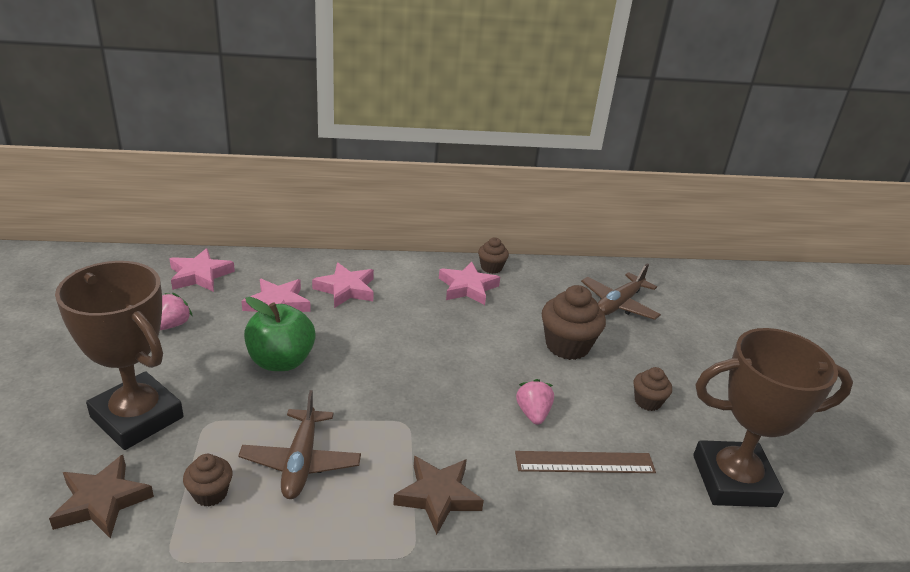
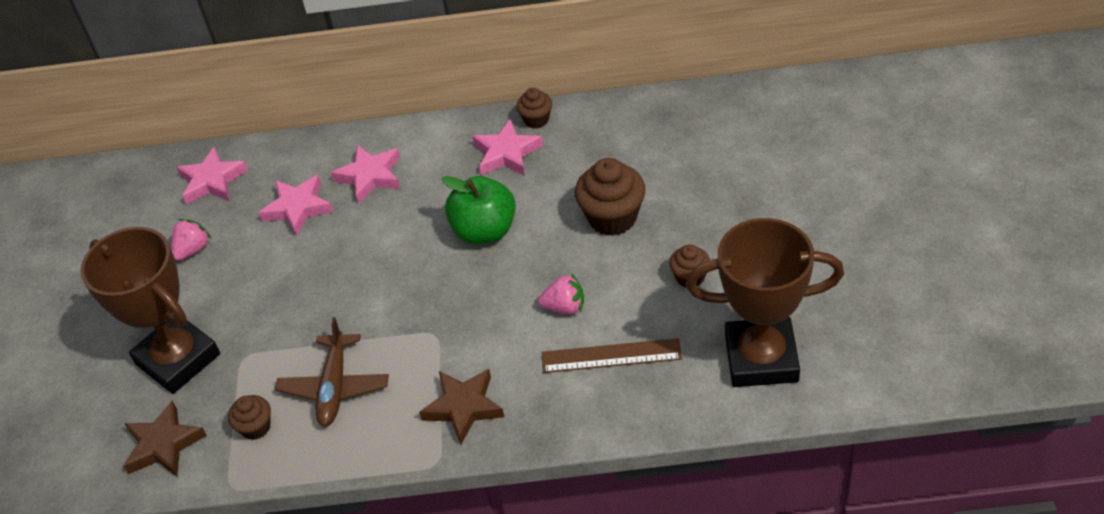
camera: 10 degrees right, 15 degrees up
(281, 361) = (307, 278): green apple -> green apple (484, 231)
(533, 413) = (564, 307): pink strawberry -> pink strawberry turned 90 degrees clockwise
(618, 304) = (681, 151): brown plane -> none

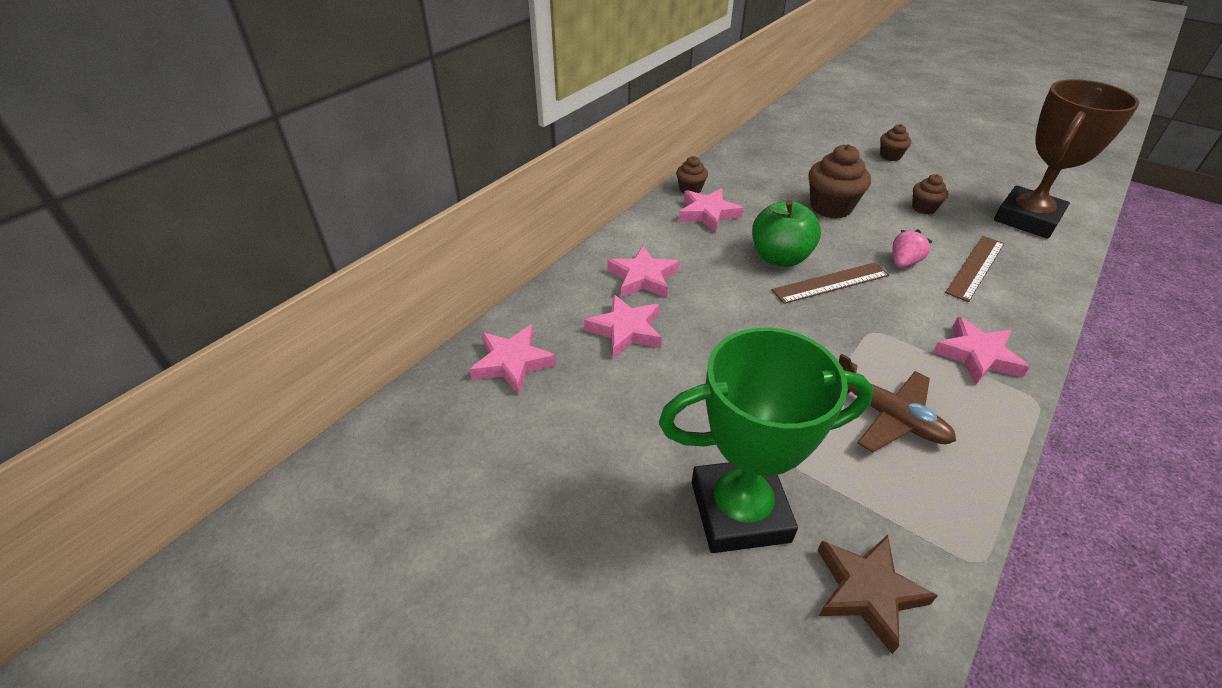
camera: 55 degrees left, 5 degrees down
(178, 359) = (739, 511): brown trophy -> green trophy
(193, 250) = (589, 421): pink strawberry -> none
(256, 427) = (900, 497): brown cupcake -> brown cupcake (890, 156)
(463, 407) = (977, 355): brown star -> pink star
(479, 278) = (831, 283): none -> brown ruler

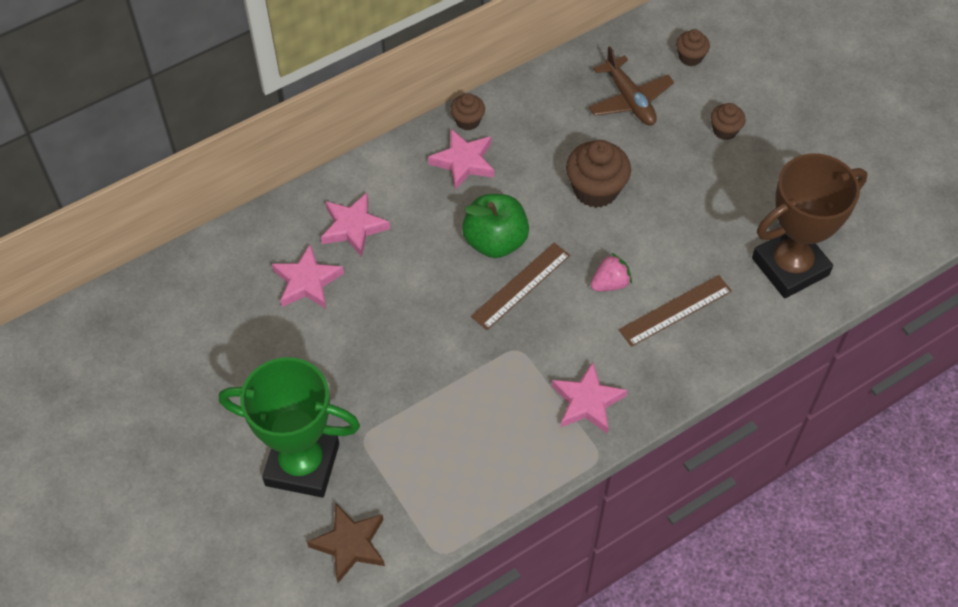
camera: 20 degrees right, 15 degrees up
(512, 363) = (200, 286): pink star -> none
(831, 283) = (521, 286): brown ruler -> brown ruler turned 45 degrees counterclockwise
(888, 416) = (465, 430): brown plane -> brown plane (629, 100)
(923, 208) = (693, 219): brown cupcake -> brown cupcake (690, 57)

